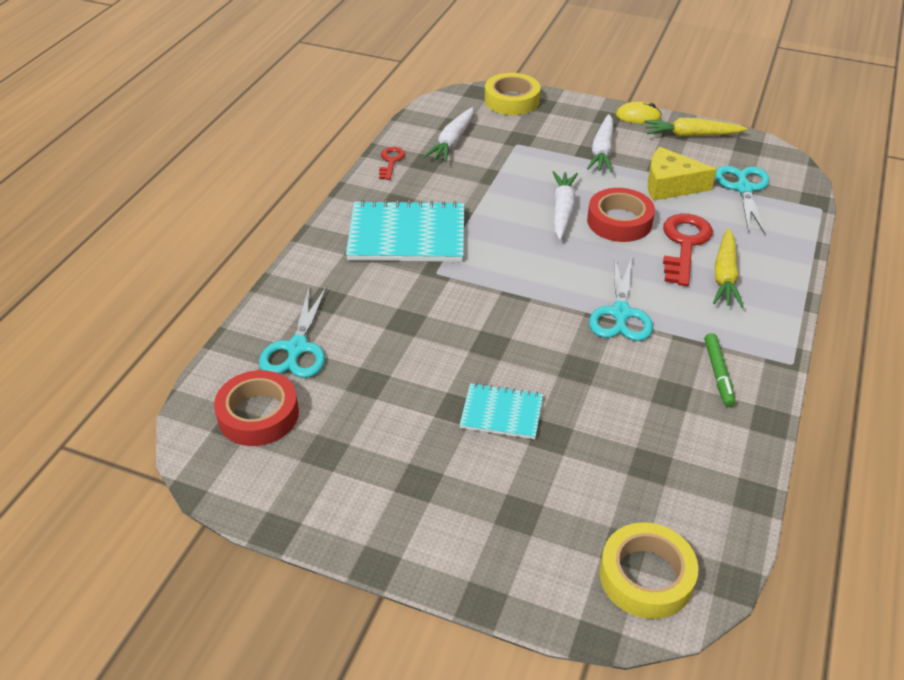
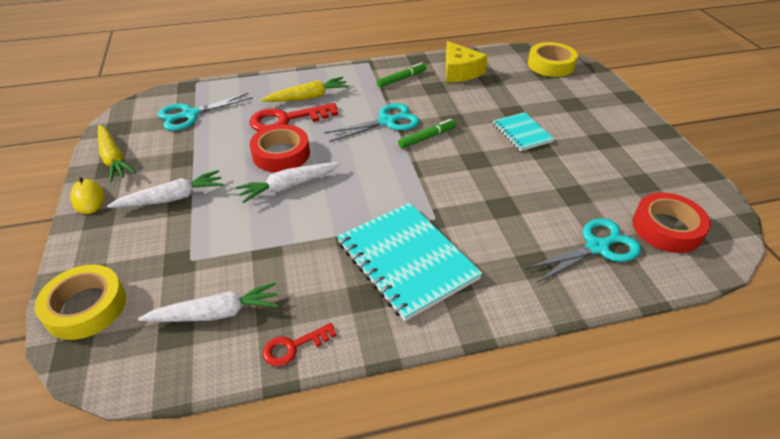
camera: 125 degrees left, 0 degrees up
(562, 329) = (427, 137): none -> green marker
(670, 185) = (209, 146): yellow cheese -> yellow cheese (460, 72)

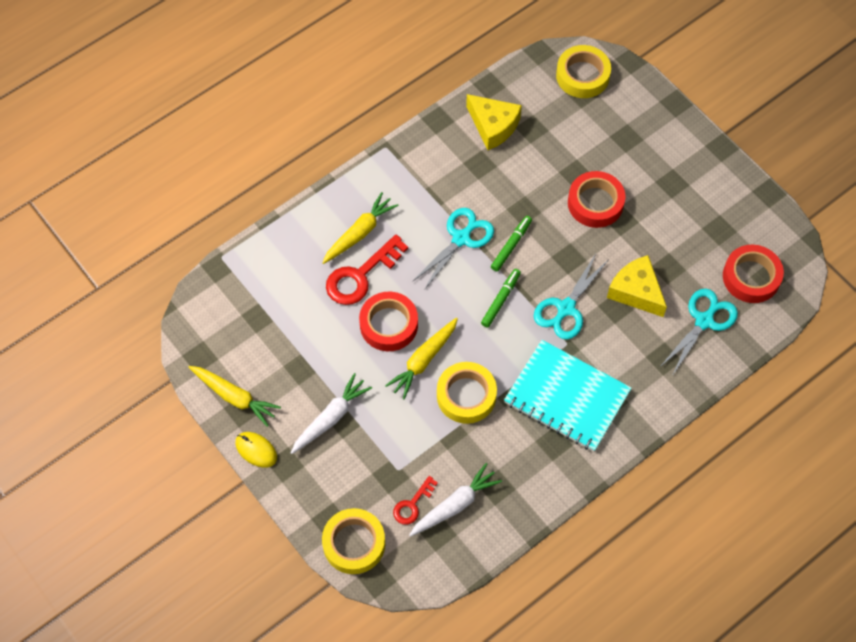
camera: 25 degrees left, 20 degrees up
(190, 115) = (257, 309): turquoise scissors -> turquoise scissors (566, 308)
(289, 186) = (423, 361): white carrot -> yellow carrot
(293, 346) = (528, 505): red key -> red key (412, 504)
(306, 224) = (466, 395): none -> yellow tape
(402, 79) = (439, 163): green marker -> green marker (501, 300)
(522, 133) = (595, 203): turquoise notebook -> red tape
(530, 201) = (636, 291): none -> yellow cheese

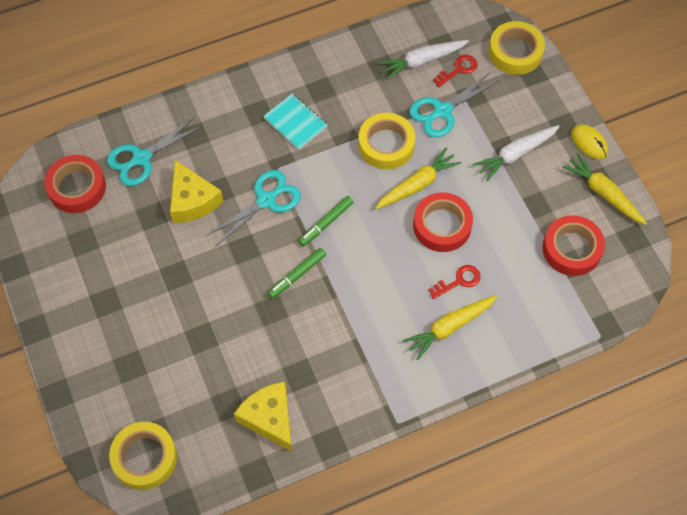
camera: 165 degrees left, 0 degrees up
(360, 276) = (459, 281): red key -> red key, size x0.55
(461, 238) = (345, 295): turquoise scissors -> turquoise scissors (442, 111)
(567, 397) = (295, 122): turquoise notebook -> turquoise notebook, size x0.55
(595, 203) = (194, 299): red tape -> red tape (571, 249)

